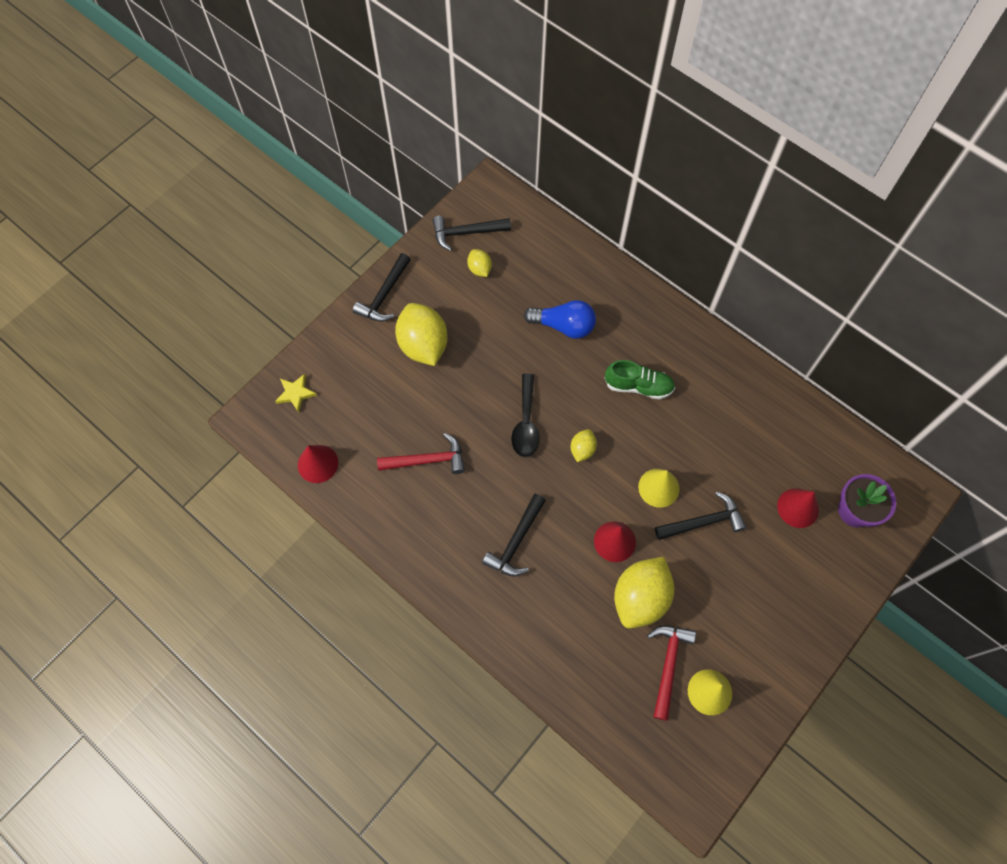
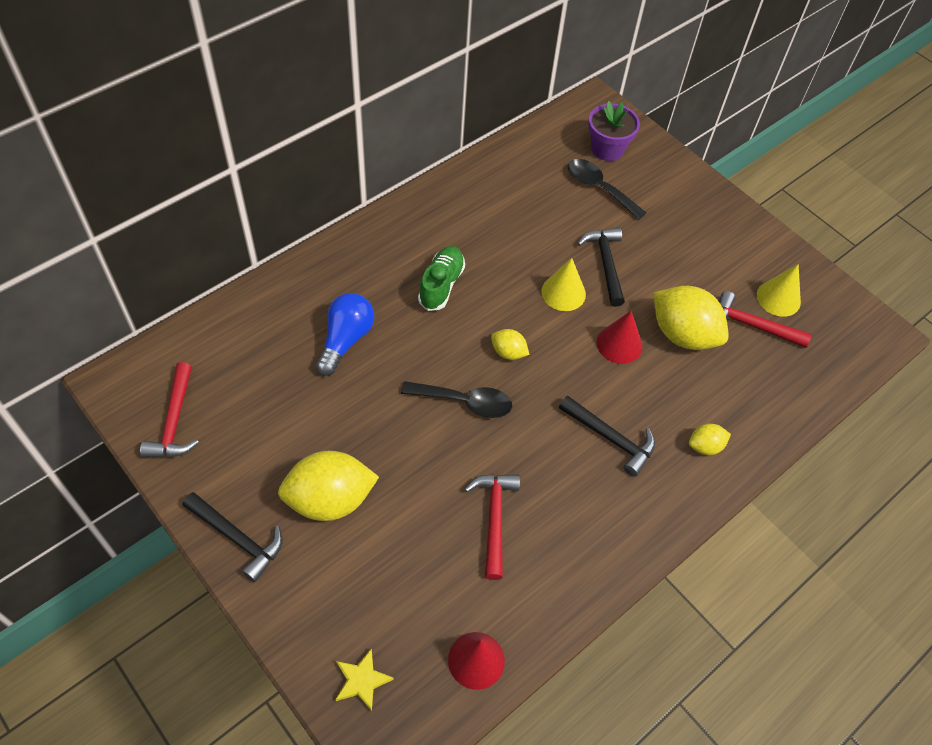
camera: 85 degrees left, 10 degrees down
(466, 233) = (174, 421): black hammer -> red hammer
(479, 269) = (236, 415): yellow lemon -> yellow lemon (705, 446)
(798, 508) = (599, 188): red cone -> black spoon

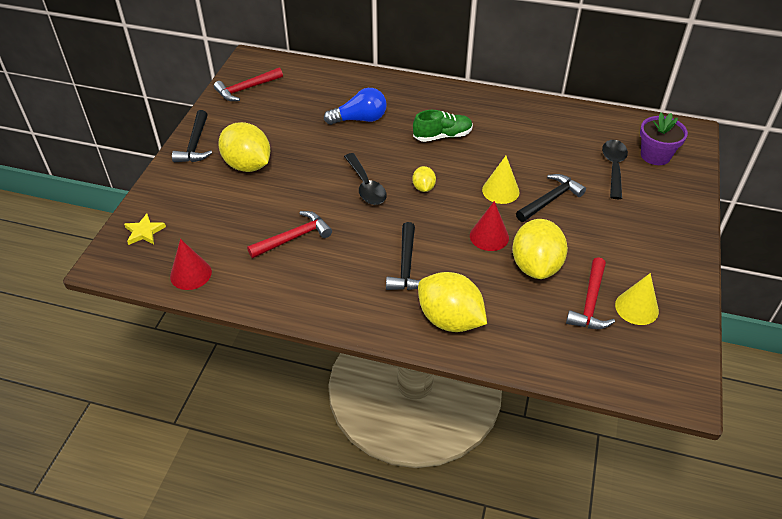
camera: 60 degrees right, 10 degrees down
(705, 446) = (450, 319): yellow lemon -> yellow lemon, size x2.05
(752, 326) = (590, 302): red hammer -> red hammer turned 150 degrees counterclockwise

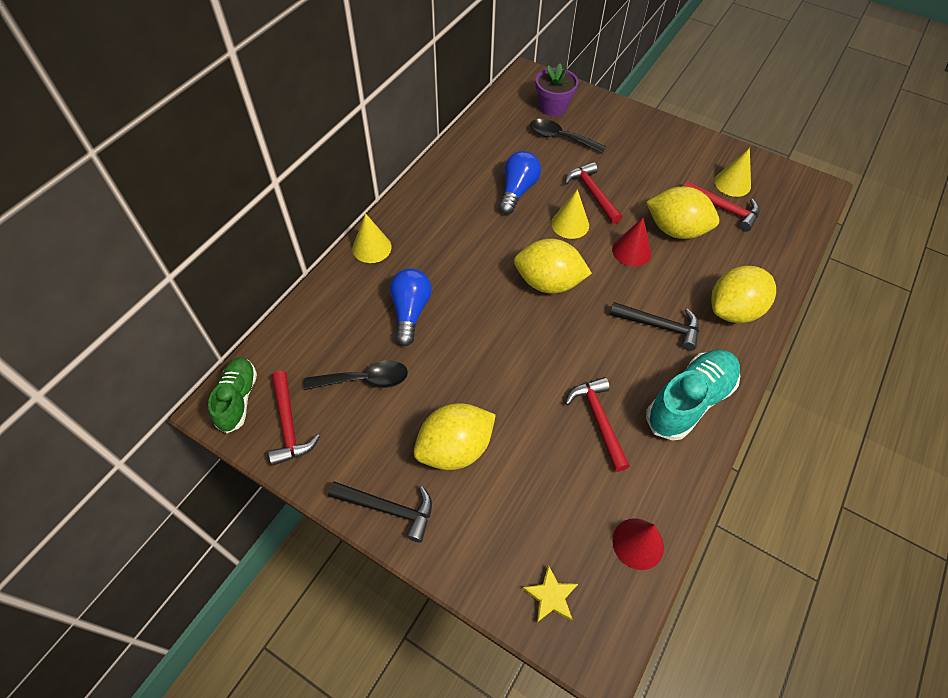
camera: 75 degrees left, 10 degrees up
(330, 294) = (689, 401): none -> turquoise shoe
(366, 186) = (531, 333): black spoon -> black spoon (364, 380)
(413, 87) = (371, 247): none -> yellow cone
(423, 187) = (548, 283): yellow lemon -> yellow lemon, size x2.05
(442, 136) = (470, 245): green shoe -> green shoe (238, 399)
(522, 151) = (517, 191): none -> blue light bulb
(550, 200) = (592, 193): black hammer -> red hammer

